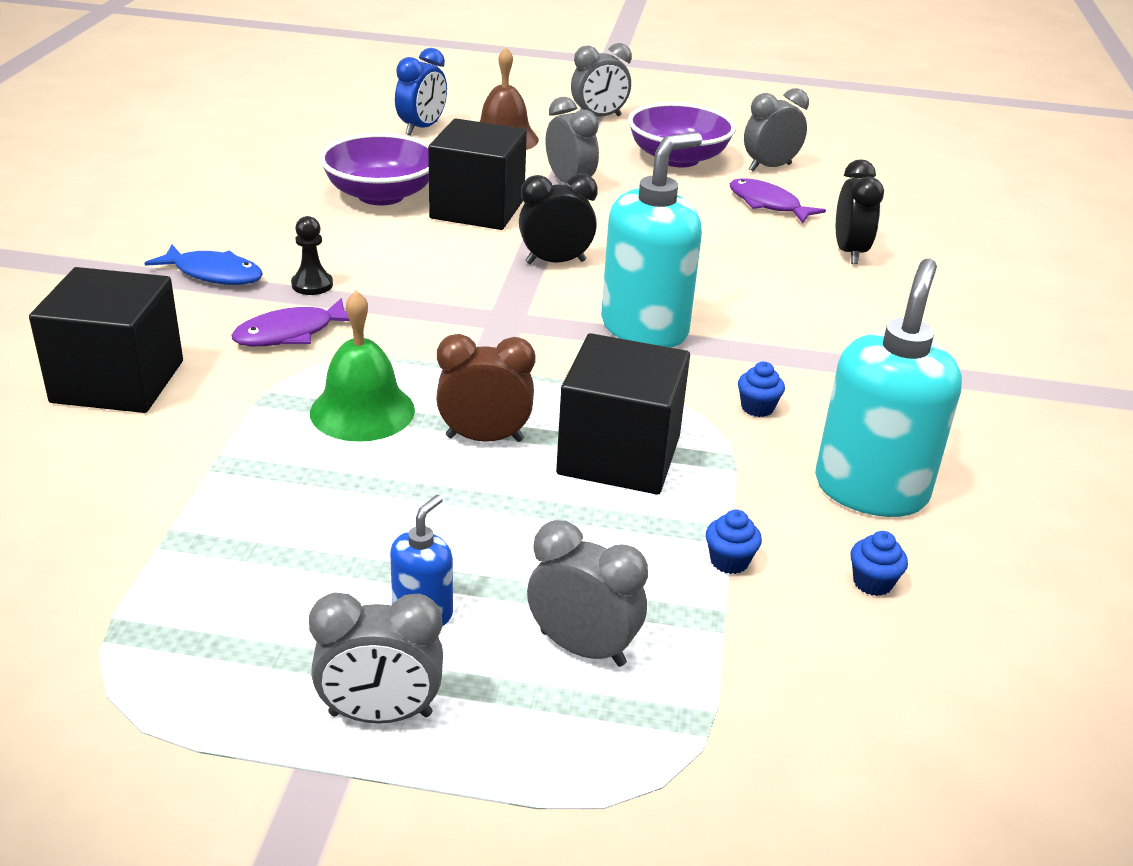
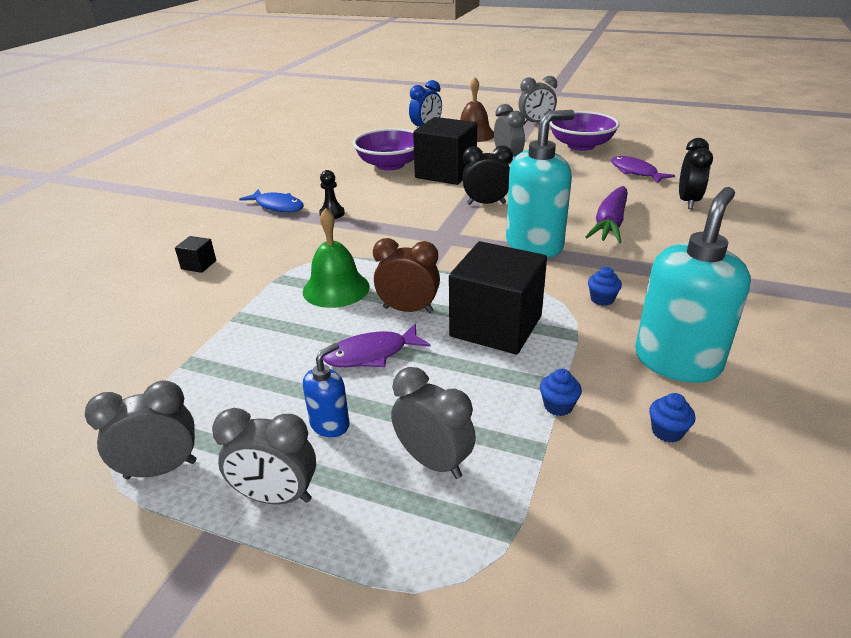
camera: 15 degrees right, 0 degrees up
(118, 381) = (199, 265): black cube -> black cube, size x0.42
(290, 334) = (309, 241): purple fish -> purple fish (371, 354)
(746, 290) = (610, 223): none -> purple carrot
(770, 167) = (641, 151): grey clock -> grey clock (161, 469)

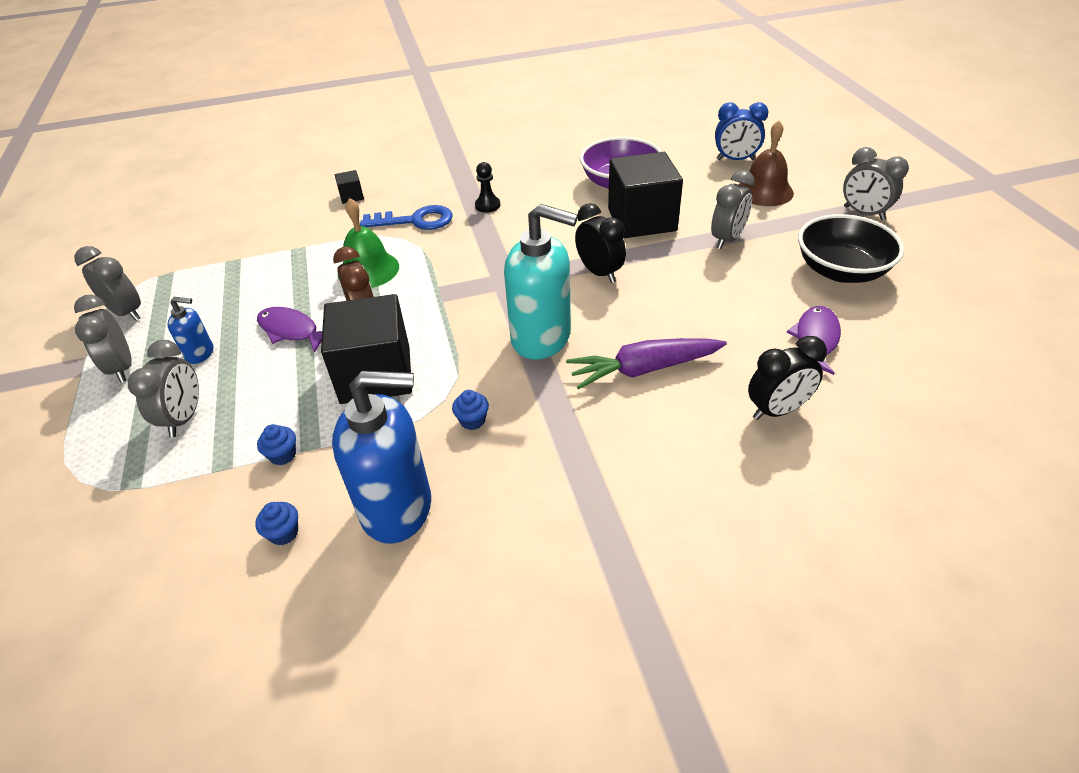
camera: 55 degrees right, 10 degrees up
(277, 206) = (473, 176): blue fish -> none
(298, 247) = (415, 221): none -> blue key
(581, 145) = (841, 270): purple bowl -> black bowl
(677, 361) = (397, 508): turquoise soap dispenser -> blue soap dispenser

